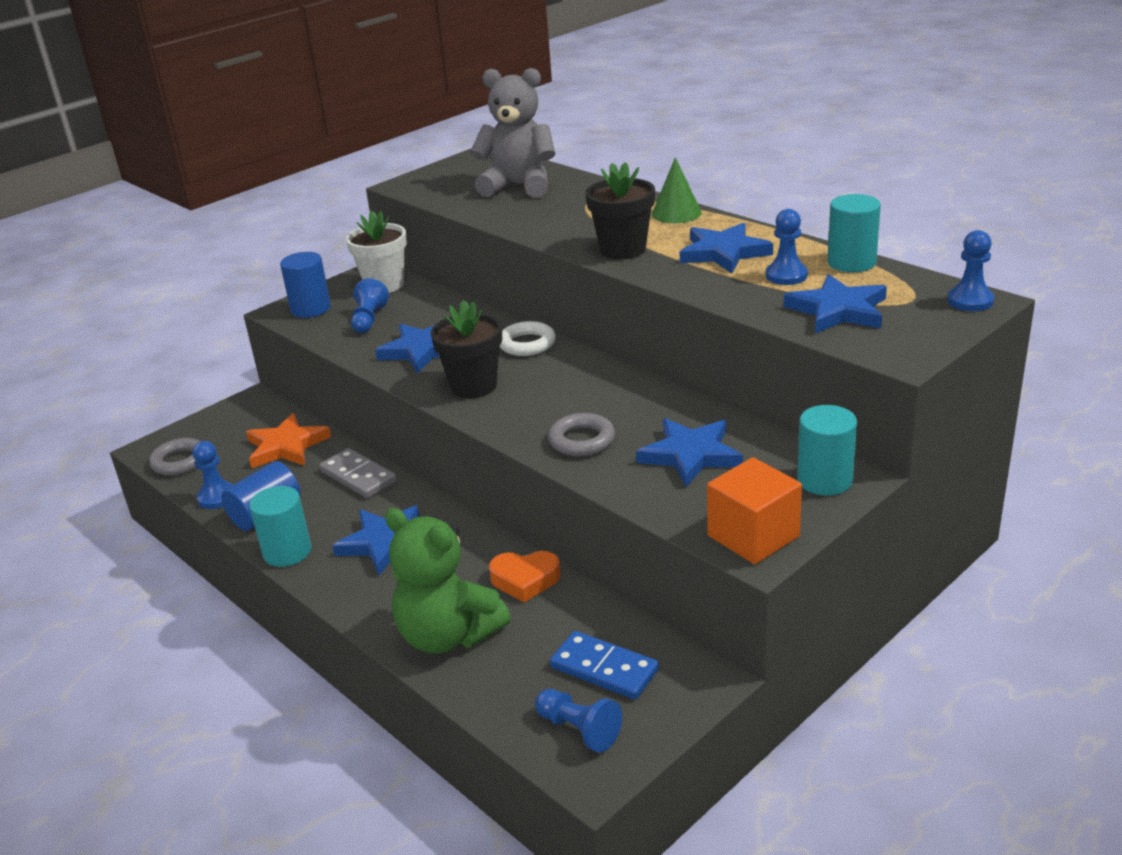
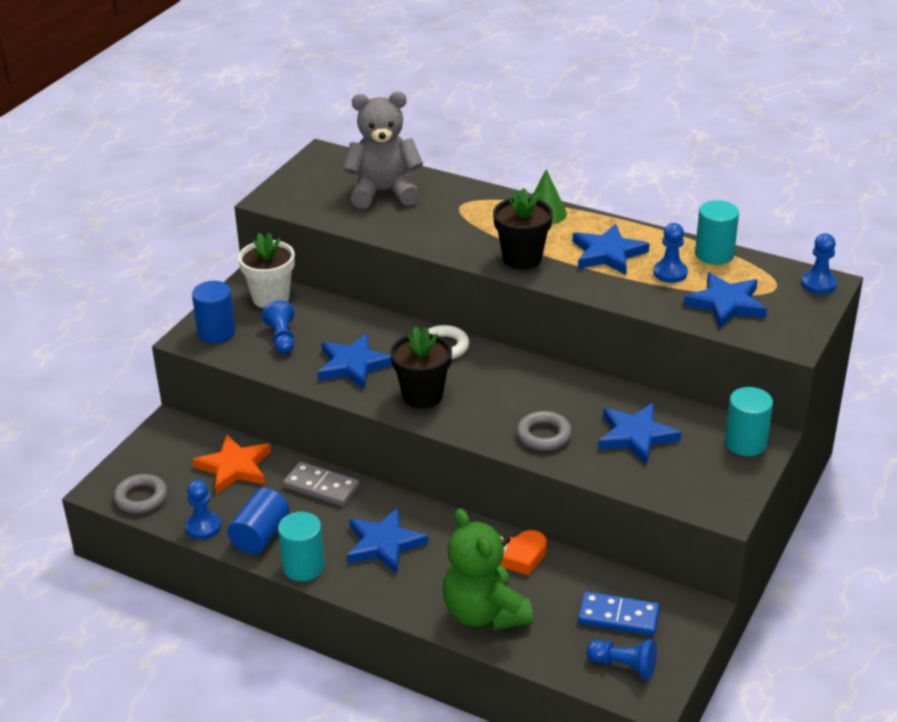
camera: 20 degrees left, 5 degrees up
(448, 635) = (484, 613): green teddy bear -> green teddy bear turned 45 degrees clockwise
(753, 536) = (716, 498): orange cube -> none

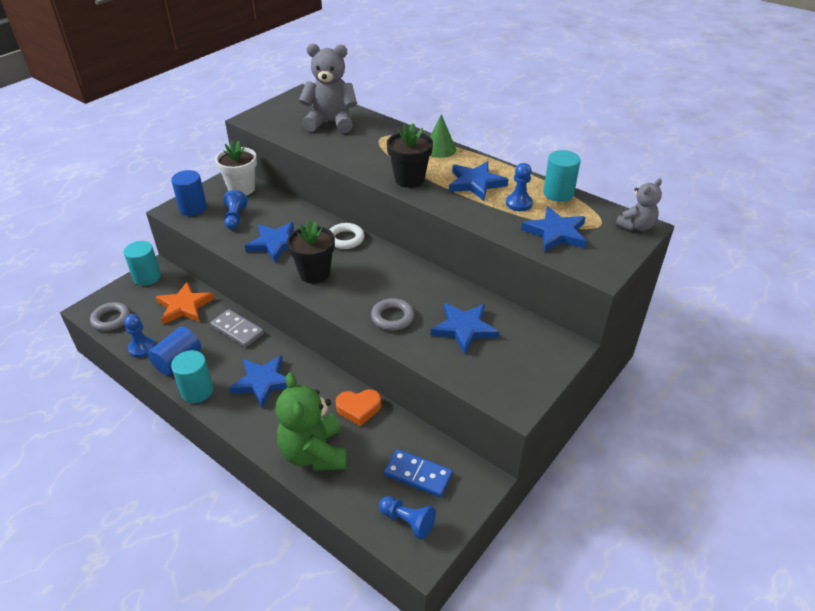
camera: 10 degrees right, 5 degrees up
(745, 443) = (550, 347): turquoise cylinder -> turquoise cylinder (147, 277)
(818, 284) = (636, 226): blue pawn -> grey teddy bear

